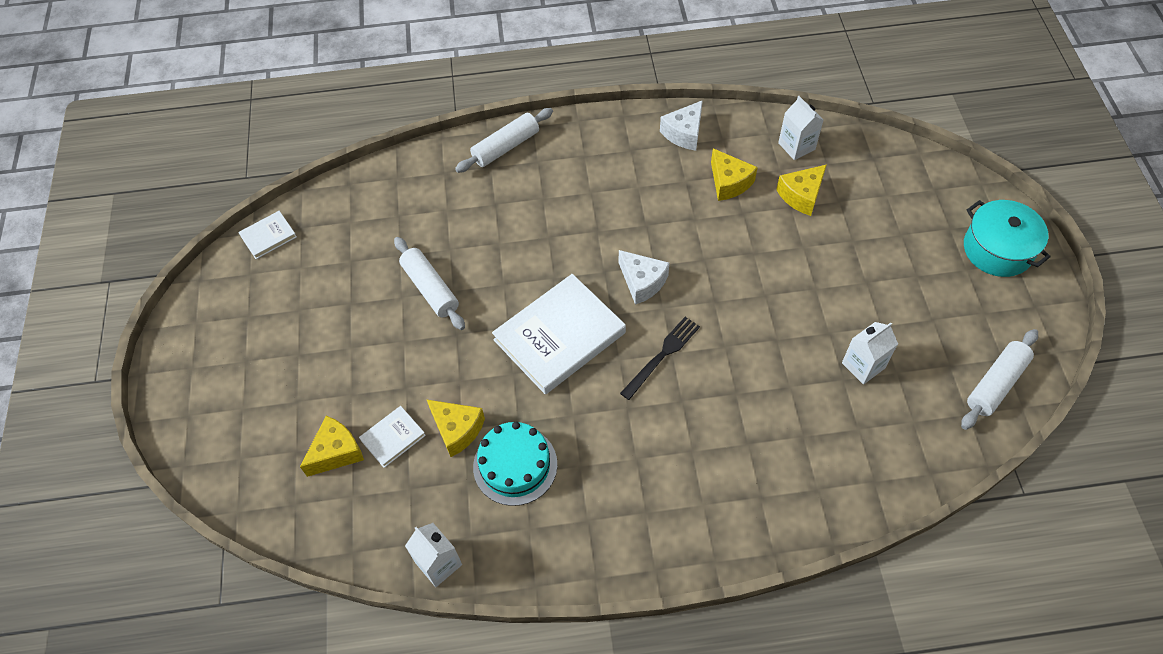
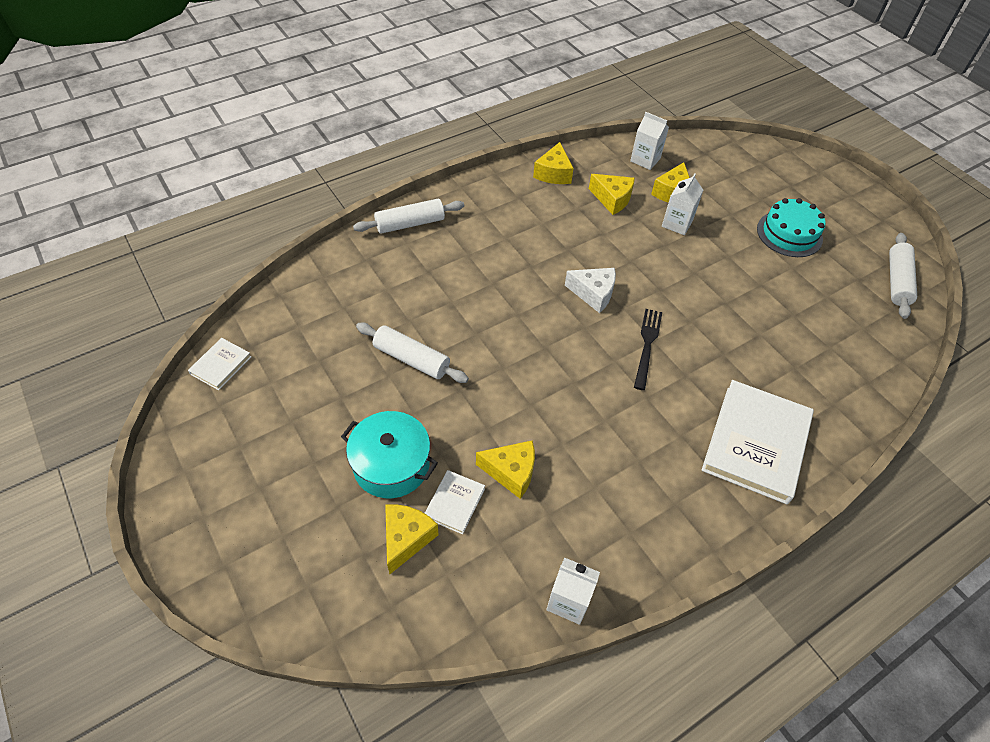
camera: 30 degrees left, 5 degrees down
(506, 147) = (410, 224): white rolling pin -> white rolling pin turned 45 degrees clockwise
(515, 465) = (583, 482): turquoise cake -> turquoise cake (789, 234)
(559, 336) = (552, 359): white book -> white book (755, 443)
(684, 133) = (553, 173): white cheese -> yellow cheese
(863, 365) = (800, 300): white carton -> white carton (677, 223)
(997, 249) = (832, 190): turquoise pot -> turquoise pot (391, 465)

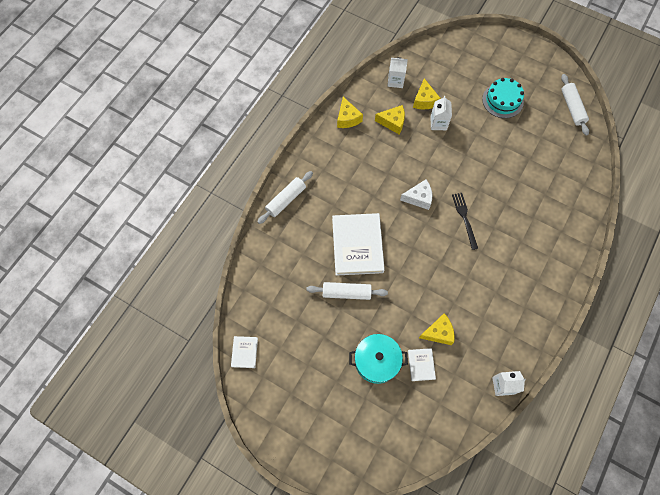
camera: 25 degrees left, 15 degrees up
(406, 538) = (409, 396): yellow cheese -> none
(755, 443) = (546, 252): white book -> white book (357, 245)

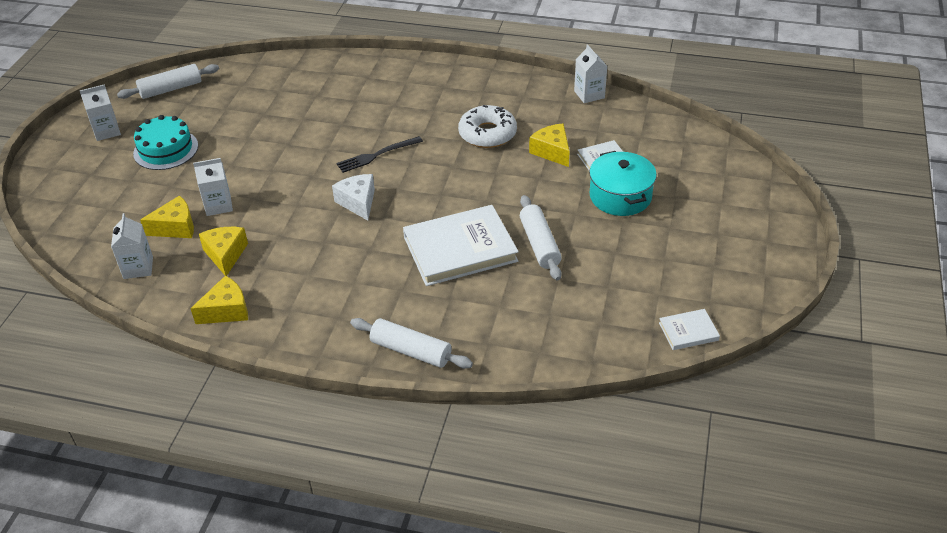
camera: 105 degrees left, 25 degrees down
(471, 295) = (487, 134): none -> white donut
(530, 71) = (107, 131): none -> white carton

